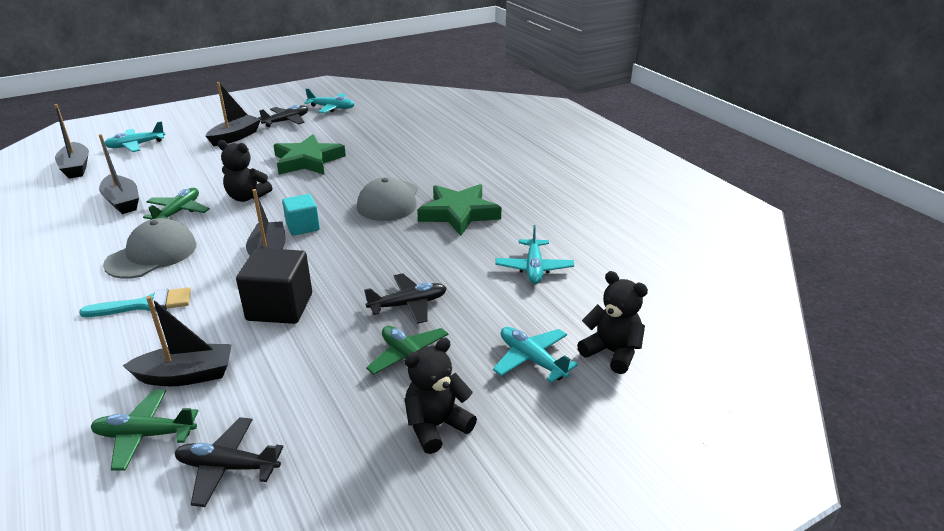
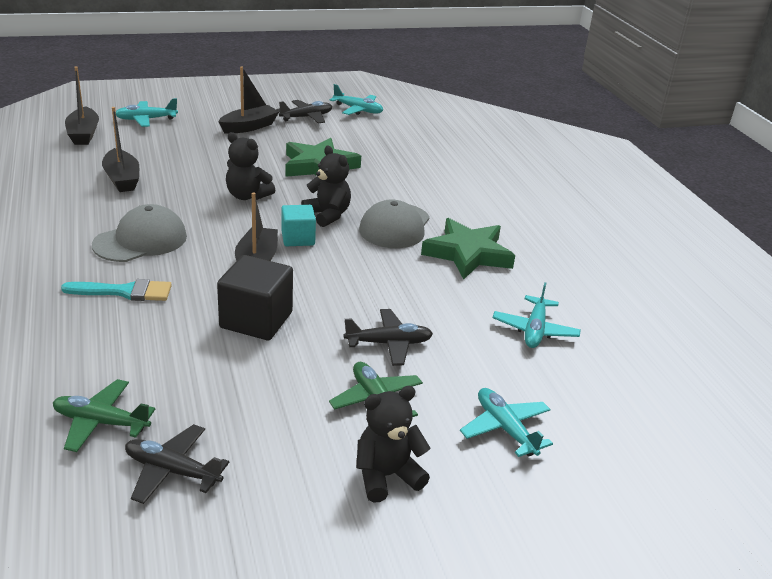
camera: 10 degrees right, 0 degrees up
(178, 212) = (175, 200): green plane -> none
(186, 375) = (150, 371): black boat -> none
(612, 352) = (595, 439): black teddy bear -> black teddy bear (327, 215)

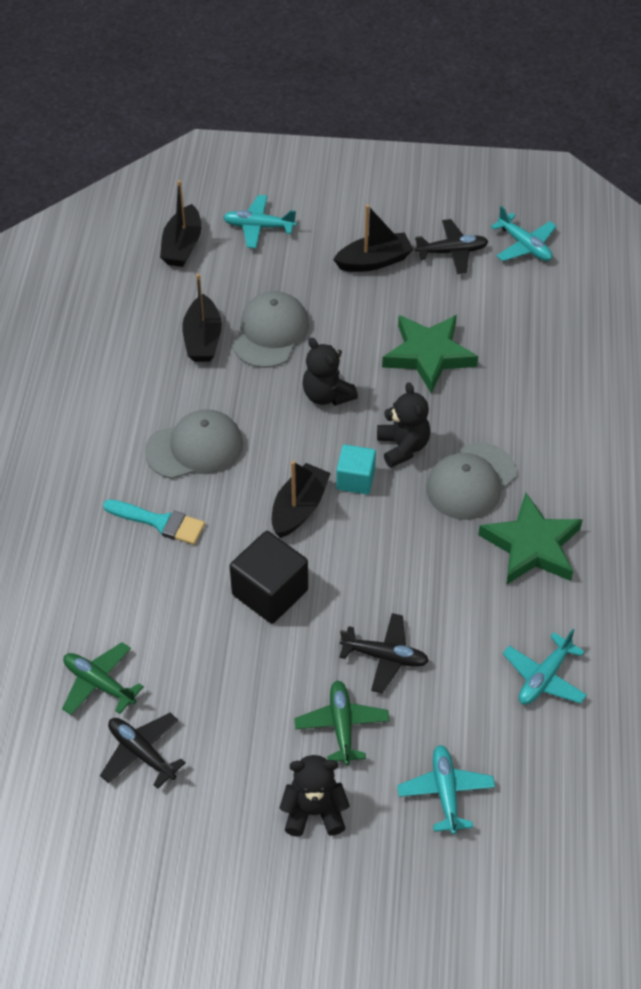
camera: 25 degrees right, 20 degrees up
(181, 169) = (270, 333): none -> grey cap

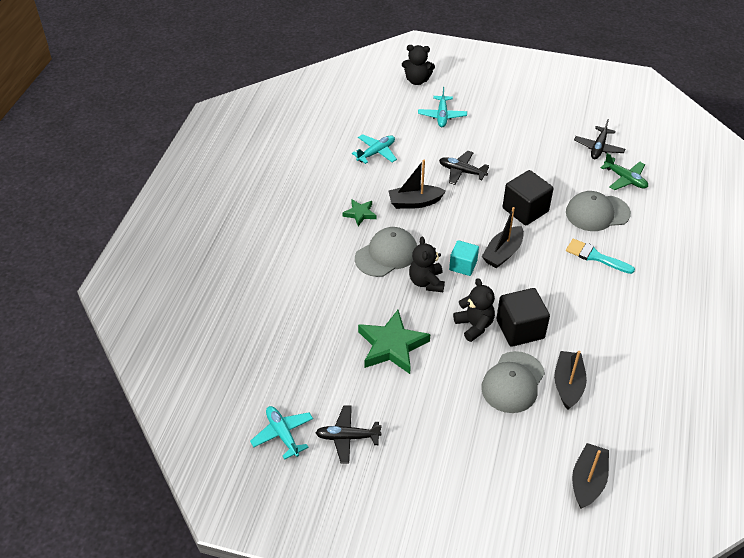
camera: 170 degrees left, 5 degrees down
(141, 753) = (598, 148): black plane -> black plane turned 60 degrees clockwise
(195, 448) = (573, 301): grey cap -> grey cap (597, 213)
(259, 227) = (516, 492): turquoise plane -> none
(266, 399) = (520, 329): none -> black cube
(314, 811) = (509, 116): black teddy bear -> black teddy bear (417, 80)
(342, 726) = (490, 146): green plane -> none
(374, 261) = (417, 438): black boat -> black boat (414, 202)
(532, 546) = (360, 214): green star -> green star, size x0.53

